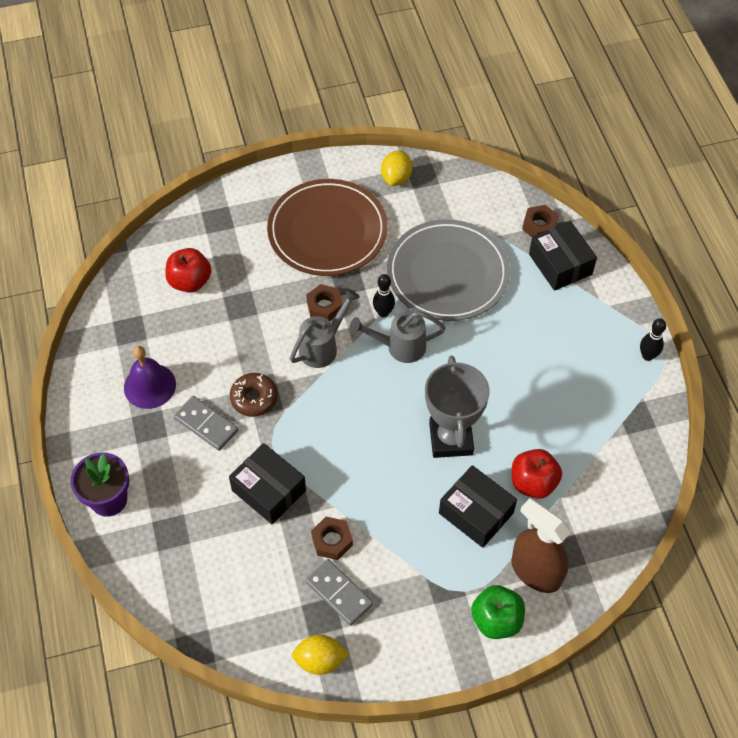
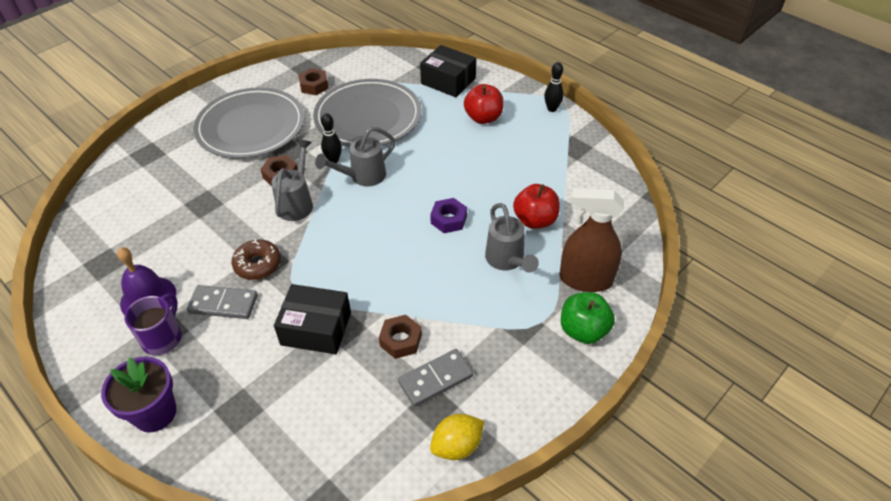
camera: 30 degrees left, 10 degrees down
(144, 432) = (163, 338): none -> purple mug
(190, 281) = (145, 205): red apple -> red apple (483, 118)
(327, 231) = (251, 126): brown plate -> grey plate
(339, 593) = (435, 379): grey domino -> grey domino turned 45 degrees counterclockwise
(396, 178) = (286, 76): yellow lemon -> none
(451, 439) = (448, 219): grey trophy -> purple nut
(476, 513) = (507, 261): black box -> grey watering can
(539, 226) = (416, 65): brown nut -> brown nut (314, 86)

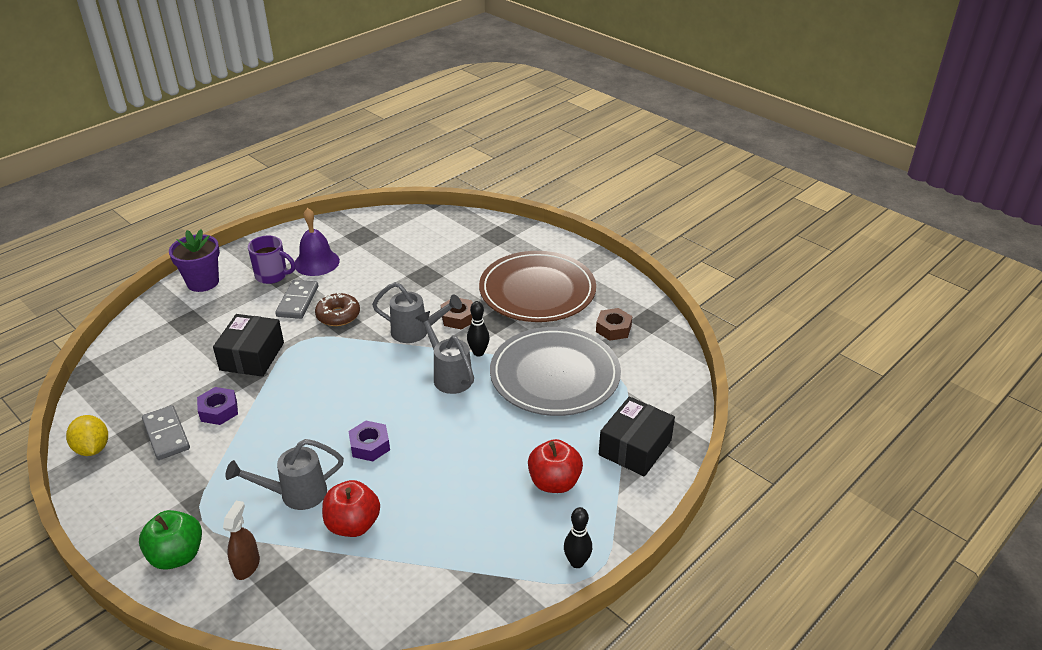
camera: 90 degrees right, 10 degrees down
(251, 126) = (537, 291): grey plate -> brown plate
(400, 340) = (219, 410): brown nut -> purple nut
(585, 279) = (247, 566): brown spray bottle -> brown spray bottle, size x0.55

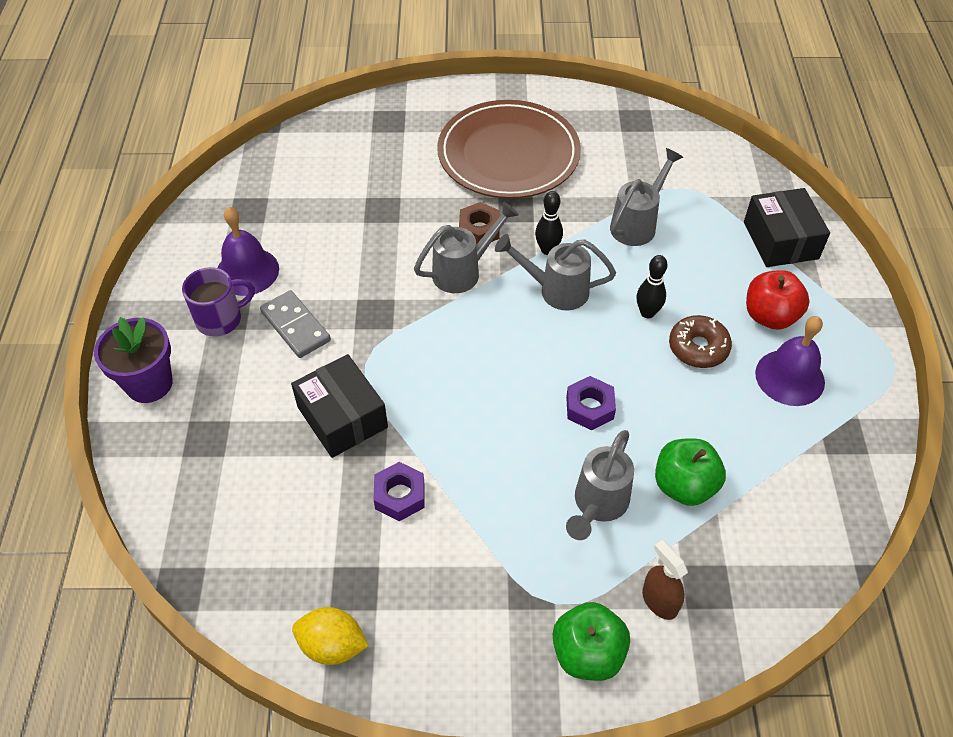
camera: 45 degrees left, 15 degrees up
(166, 435) = (387, 564): grey domino -> none
(338, 315) = (362, 310): brown donut -> brown donut (698, 348)
(353, 525) = (684, 485): red apple -> green apple
(509, 524) = (790, 377): none -> purple bell
(555, 375) = (637, 224): grey plate -> grey watering can
(577, 562) = (873, 365): black bowling pin -> black bowling pin (647, 313)
(613, 329) = (621, 147): brown nut -> none

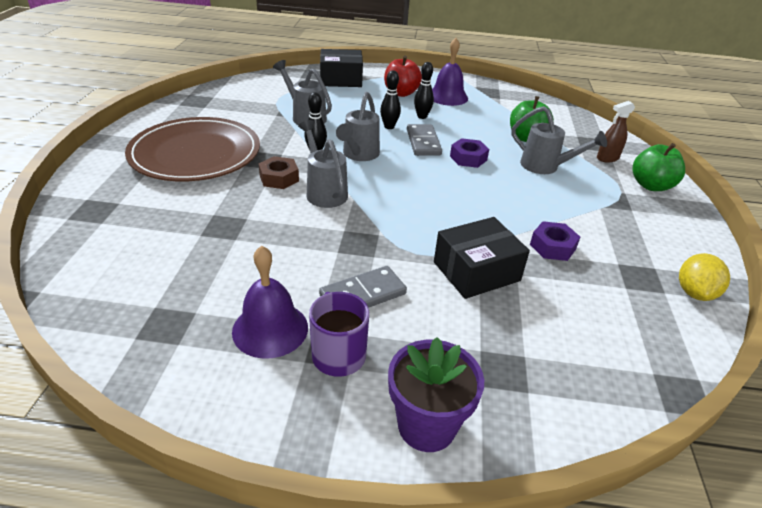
camera: 85 degrees left, 15 degrees down
(616, 354) = (423, 142): none -> grey domino
(698, 348) = (422, 116): brown donut -> black bowling pin

